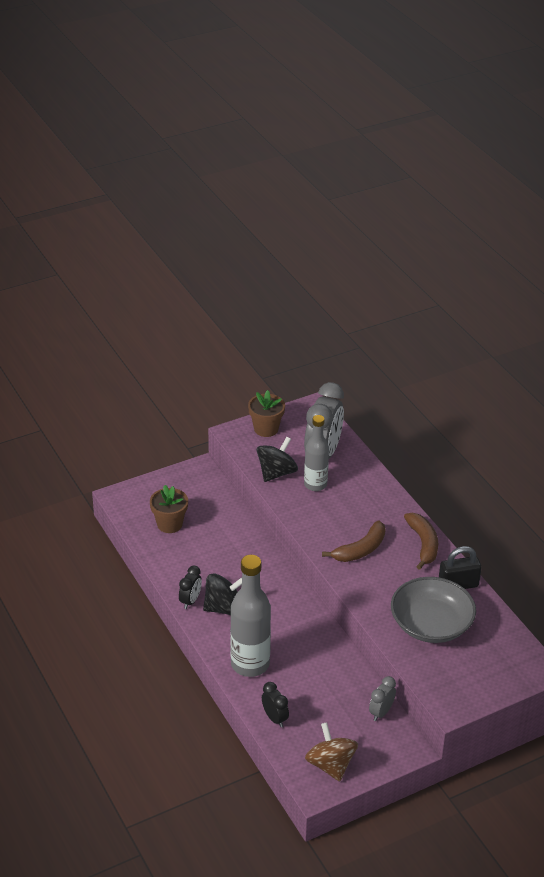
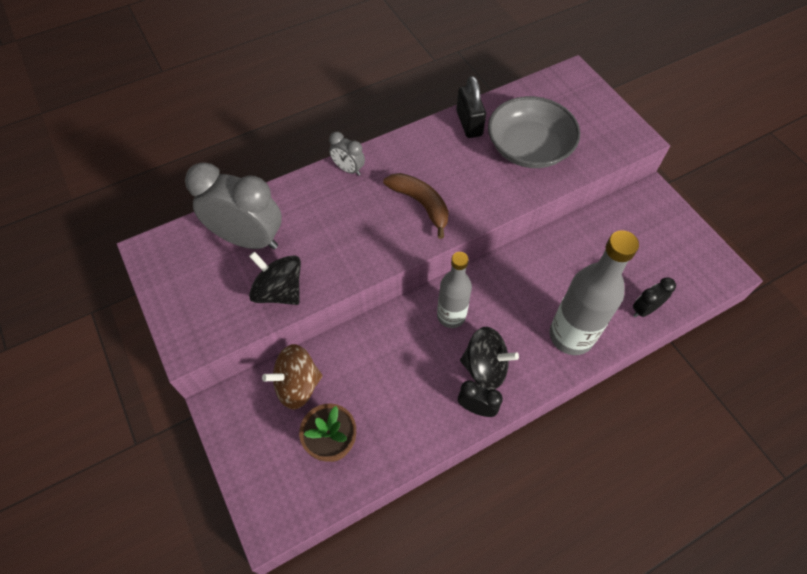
camera: 90 degrees left, 20 degrees up
(223, 608) = (485, 367): black spinning top -> black spinning top turned 120 degrees clockwise
(266, 429) = (186, 305): brown flower pot -> none
(315, 485) = (305, 248): grey bottle -> grey bottle (451, 316)
(330, 765) = (692, 258): brown spinning top -> brown spinning top (297, 385)
(381, 712) = (613, 214): grey clock -> grey clock (348, 169)
(423, 544) = (409, 148): brown banana -> none

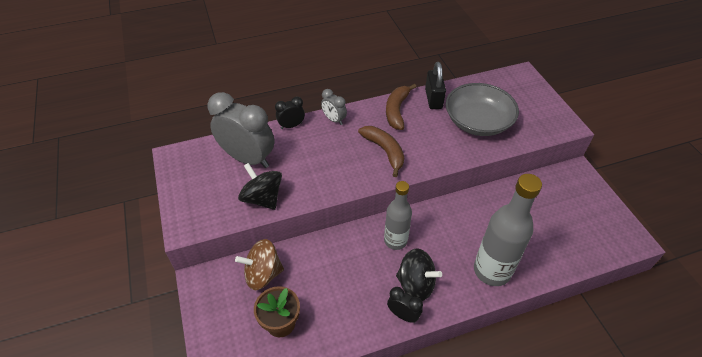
camera: 10 degrees right, 10 degrees down
(426, 146) = (397, 111): none -> brown banana
(644, 309) = (558, 259): black clock -> black clock (291, 126)

